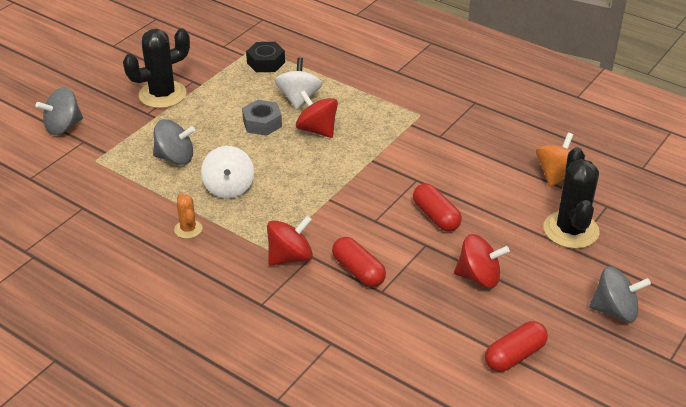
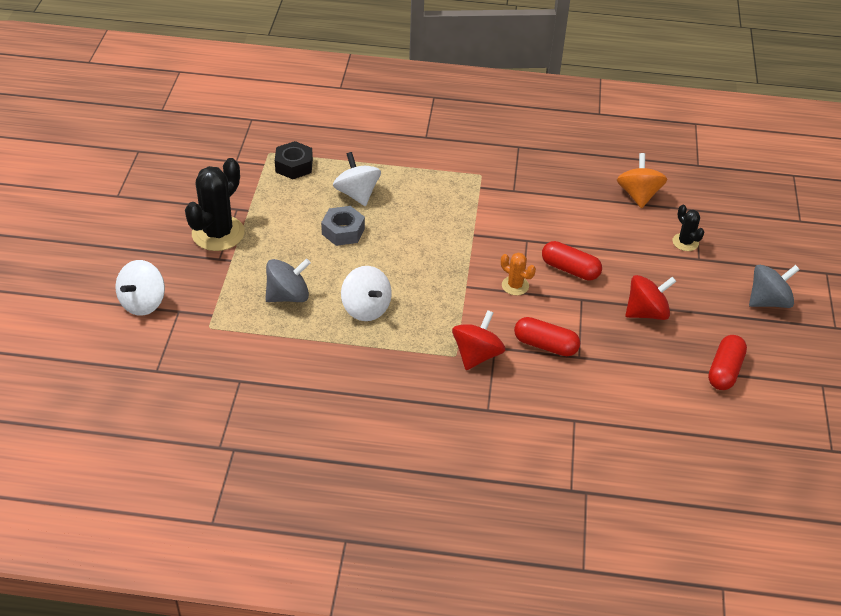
camera: 30 degrees left, 5 degrees up
(63, 127) = (143, 303): grey spinning top -> white spinning top
(188, 229) = (362, 363): orange cactus -> orange cactus (515, 286)
(317, 130) = (400, 221): red spinning top -> none
(571, 230) = (685, 242): black cactus -> black cactus, size x0.51

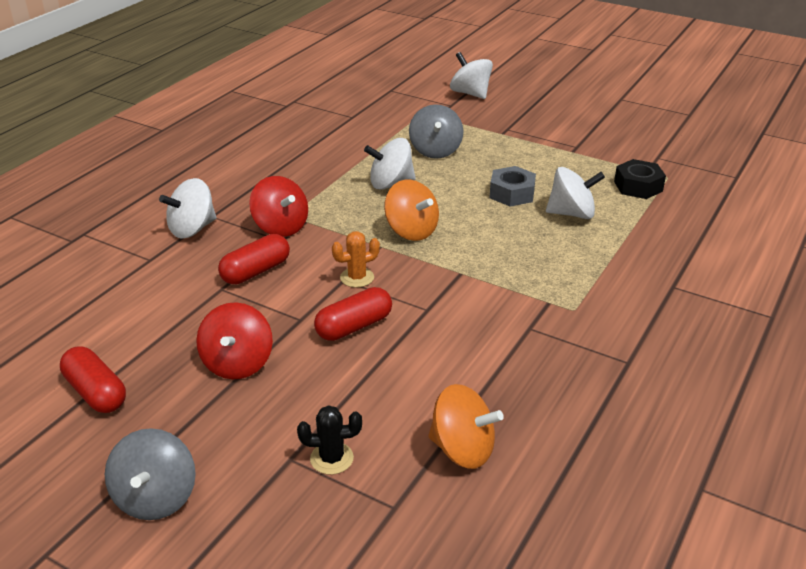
camera: 115 degrees right, 10 degrees down
(218, 233) = (543, 133): black cactus -> none
(434, 274) = (411, 231): none -> orange spinning top
(516, 413) = (192, 229): none -> white spinning top

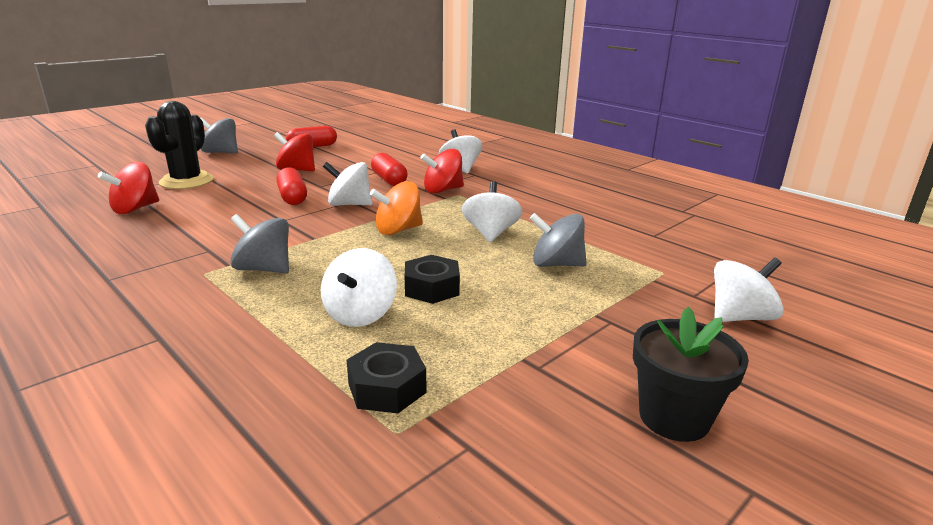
camera: 105 degrees right, 10 degrees down
(331, 458) = (186, 181): black cactus -> black cactus, size x1.97
(357, 277) = (349, 204): orange cactus -> white spinning top
(462, 450) = (135, 209): orange spinning top -> red spinning top
(512, 193) = (431, 288): grey nut -> black nut
(541, 279) = (264, 269): none -> grey spinning top
(587, 112) = (674, 417): none -> black flower pot

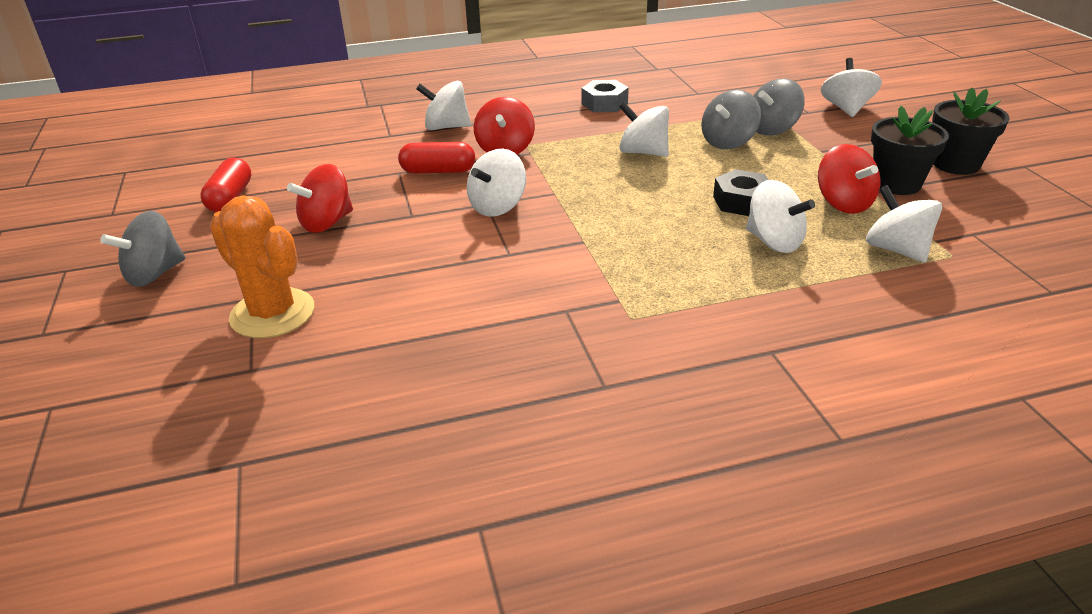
camera: 60 degrees left, 10 degrees up
(135, 209) = (357, 363): red spinning top -> red spinning top (843, 203)
(186, 181) = (272, 313): black cactus -> orange cactus
(264, 269) = (645, 279): grey spinning top -> grey spinning top (772, 129)
(292, 197) = (436, 238): red capsule -> none
(387, 388) = (896, 249): black nut -> white spinning top
(398, 230) = (598, 193): orange spinning top -> none
(560, 373) = (896, 184): none -> black flower pot
(570, 205) = (604, 104): none -> grey nut

